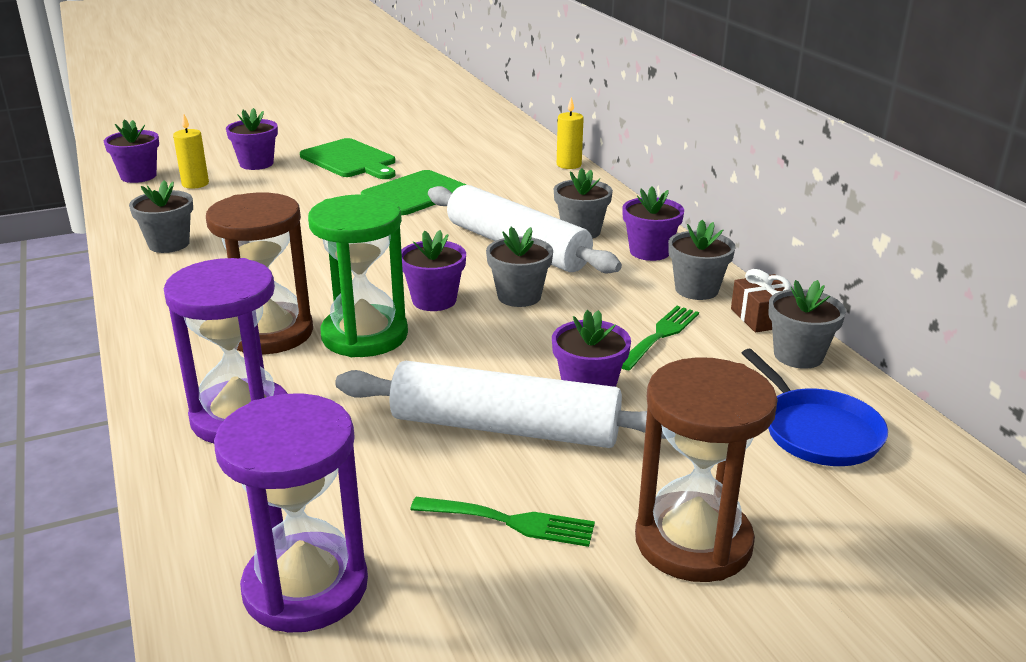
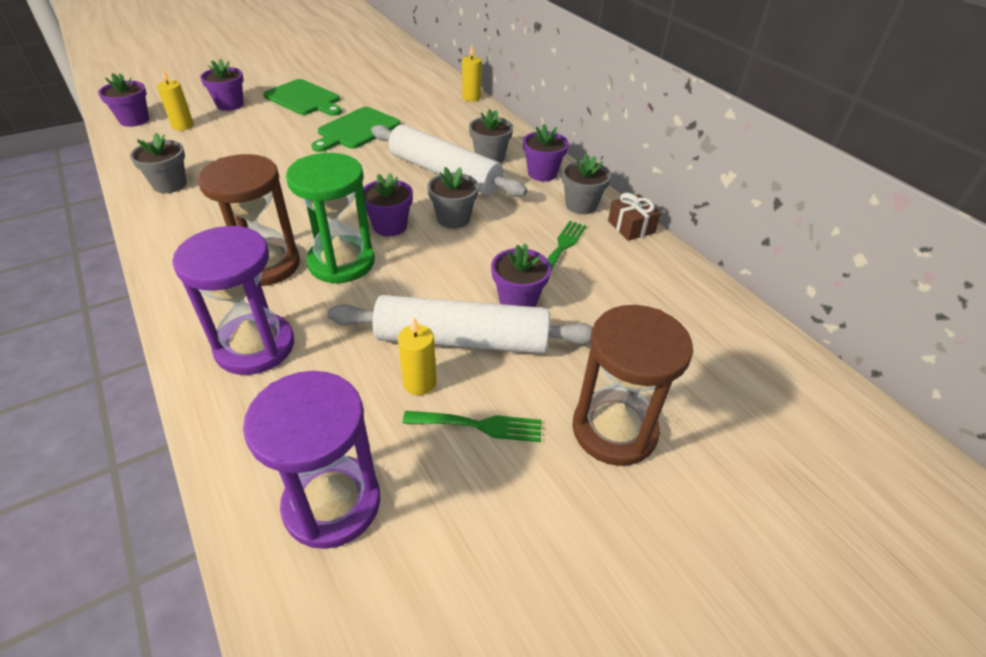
camera: 10 degrees left, 15 degrees up
(440, 470) = (419, 383): none -> yellow candle
(798, 355) = (661, 259): grey flower pot -> none
(817, 431) = (684, 324): blue pan -> none

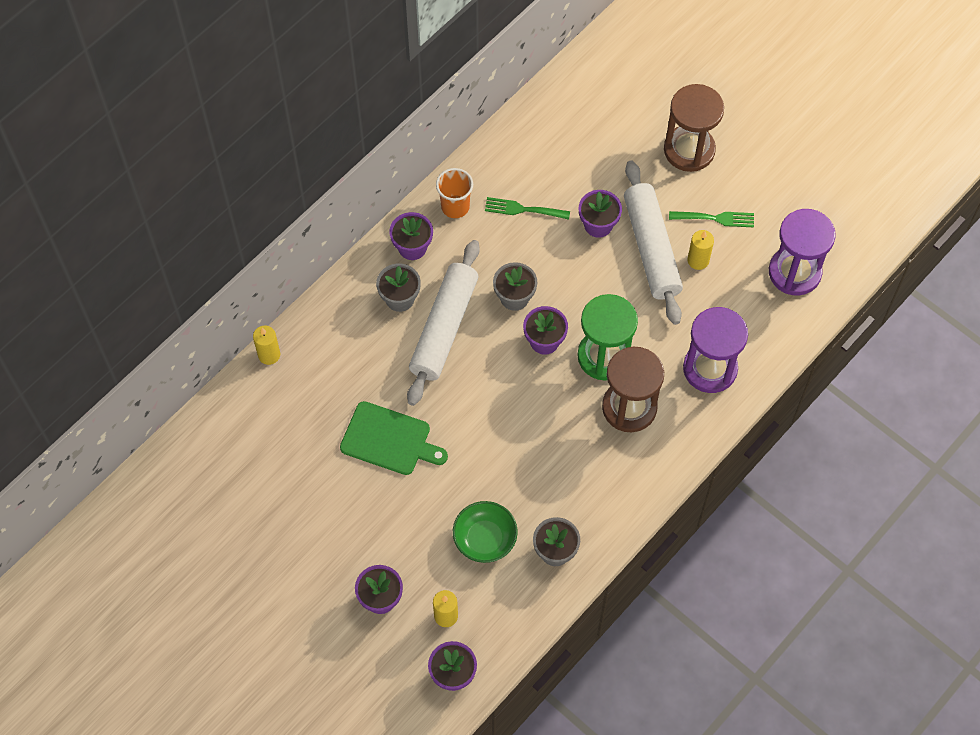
camera: 105 degrees left, 20 degrees up
(224, 154) = (485, 538): none -> green bowl
(304, 99) = (336, 527): green cutting board -> none
(479, 425) = (715, 218): green fork -> green fork turned 105 degrees clockwise
(581, 205) = (455, 206): grey flower pot -> orange cup
(631, 227) = (474, 165): brown gift -> none

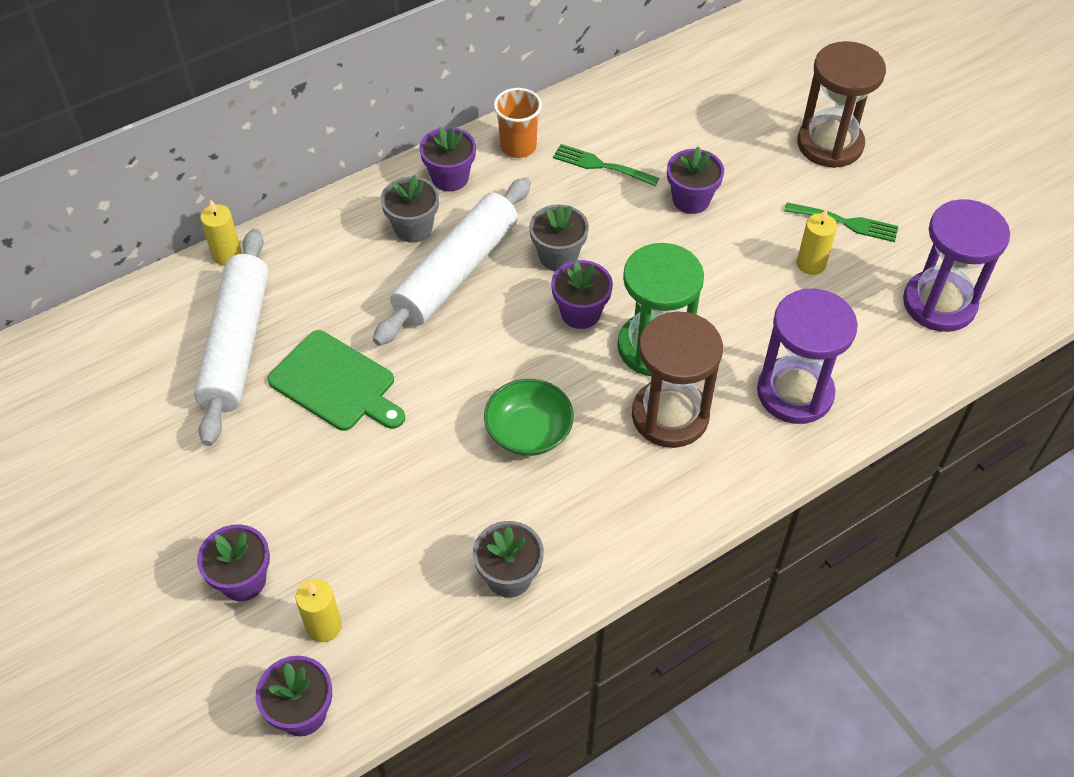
camera: 15 degrees right, 10 degrees down
(485, 538) = (416, 536): green bowl -> green bowl (529, 431)
(651, 248) = (752, 238): white rolling pin -> white rolling pin (237, 344)

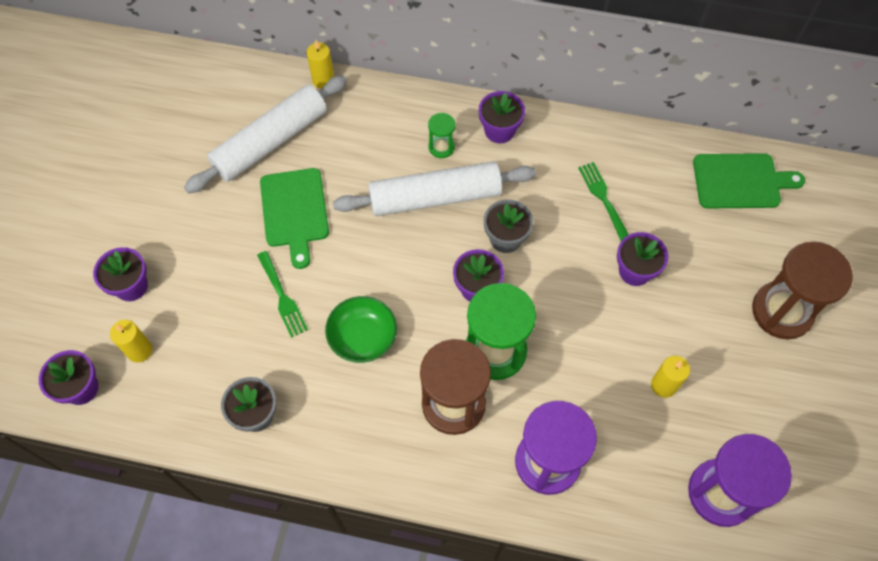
camera: 45 degrees right, 10 degrees up
(413, 228) = (441, 147): grey flower pot -> green hourglass
(518, 146) = (565, 142): orange cup -> none
(691, 75) = (740, 181): none -> green cutting board
(846, 222) = (724, 378): green fork -> green fork (282, 297)

